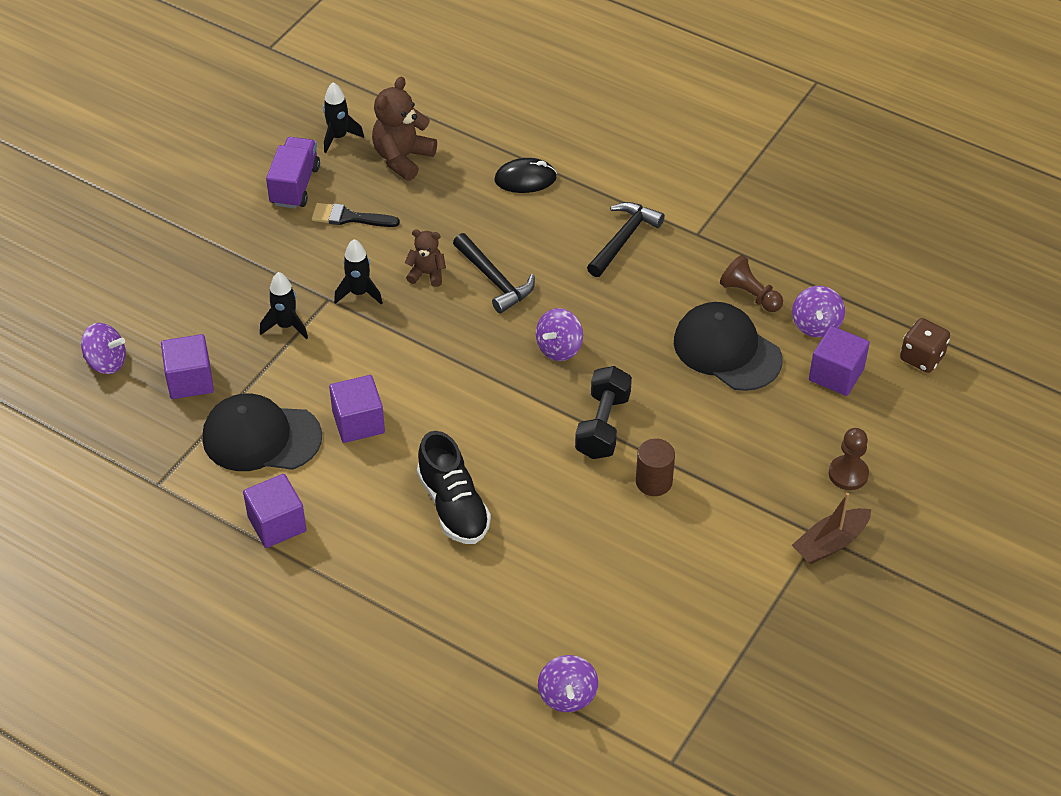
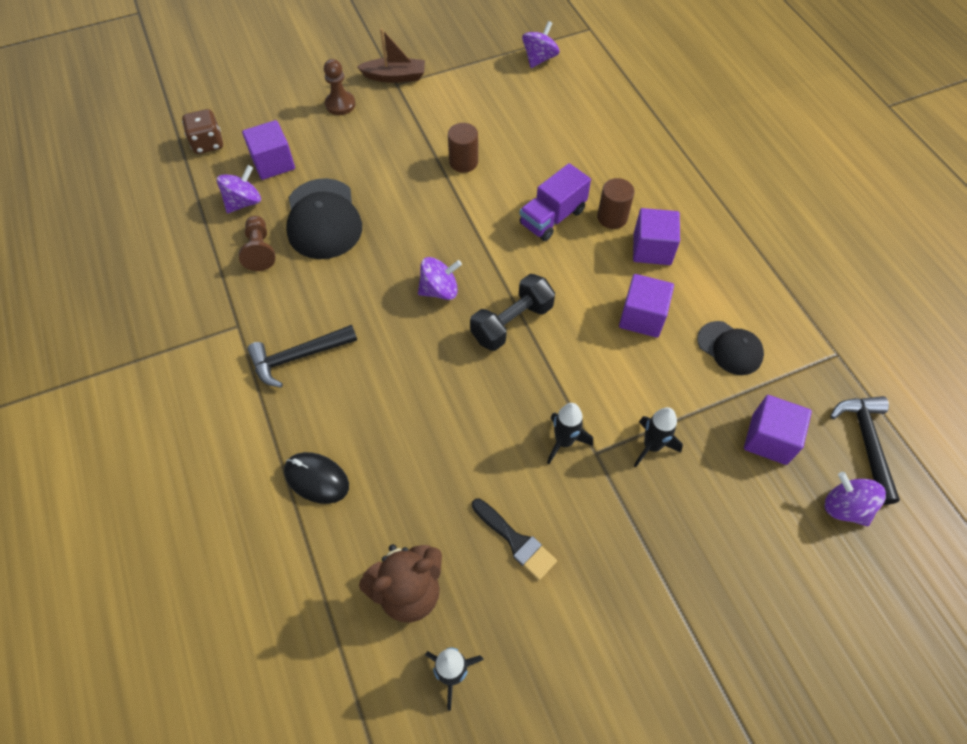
camera: 145 degrees left, 10 degrees up
(261, 437) = (730, 348): black cap -> black cap, size x0.61
(277, 524) = (752, 271): purple cube -> purple cube (652, 249)
(295, 185) = (544, 627): purple truck -> purple truck (552, 217)
(427, 274) = (490, 425): brown teddy bear -> none
(453, 506) = (612, 217): black shoe -> brown cylinder
(494, 280) = (437, 382): black hammer -> black hammer (866, 443)
(567, 695) = (622, 81): purple spinning top -> purple spinning top (539, 58)
(603, 426) = (462, 215): black dumbbell -> black dumbbell (512, 323)

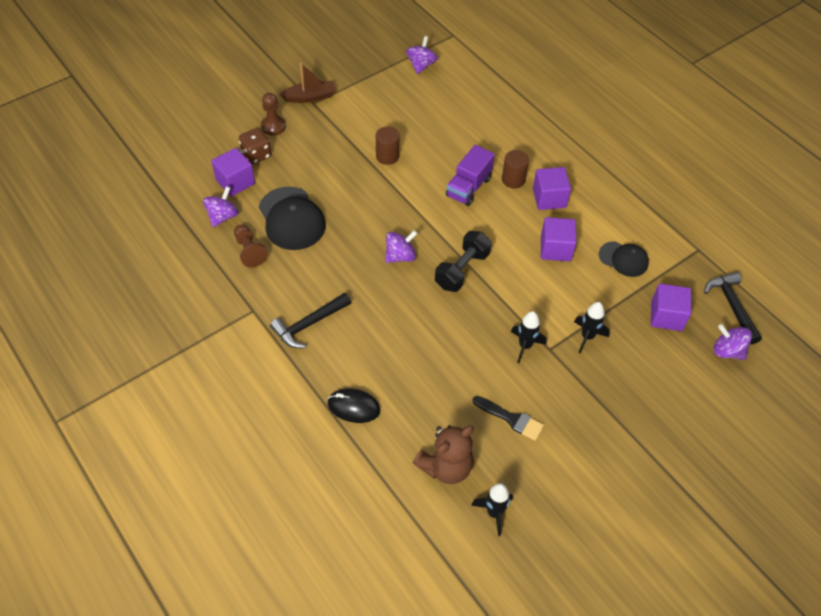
camera: 15 degrees left, 5 degrees down
(208, 143) = (175, 175): brown dice -> brown dice (256, 155)

